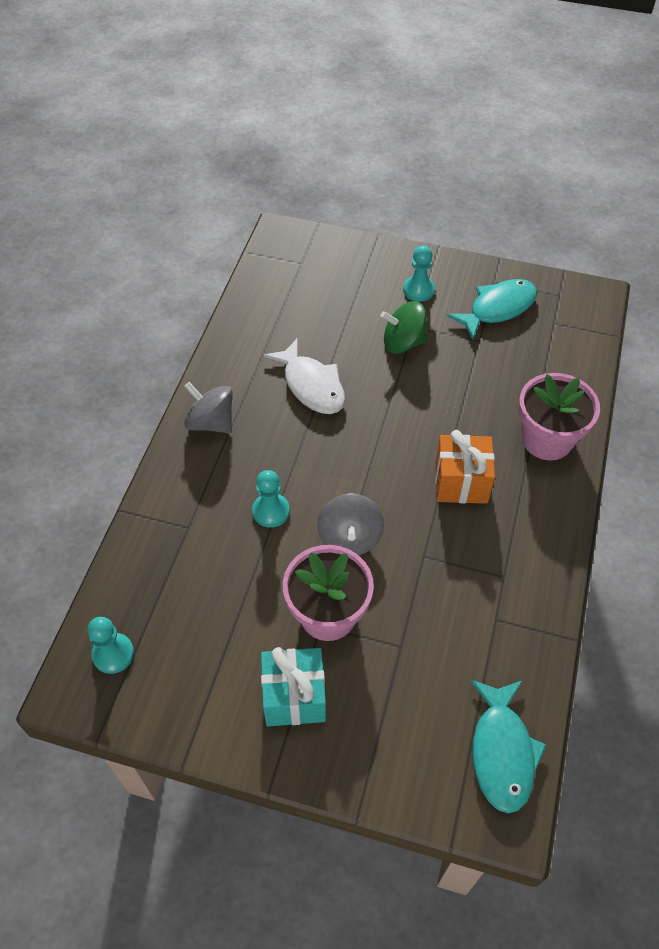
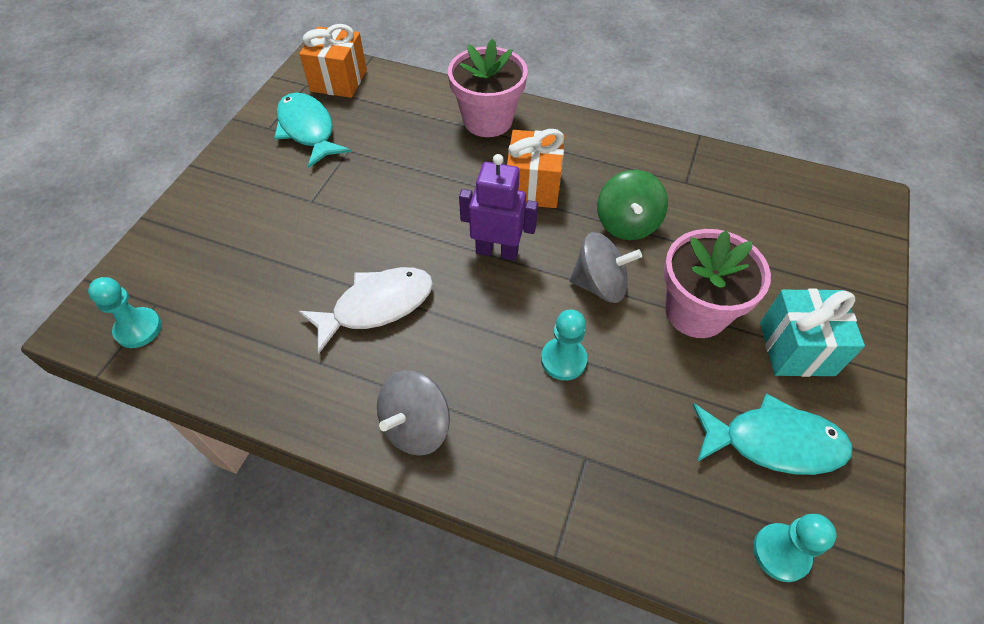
camera: 85 degrees left, 0 degrees up
(377, 459) = (497, 251): none -> purple robot
(403, 342) = (333, 212): green spinning top -> green spinning top (627, 223)
(418, 290) = (254, 190): turquoise pawn -> turquoise pawn (138, 329)
(502, 752) = (813, 195): turquoise fish -> turquoise fish (774, 442)
(572, 317) = (339, 81): none -> orange gift

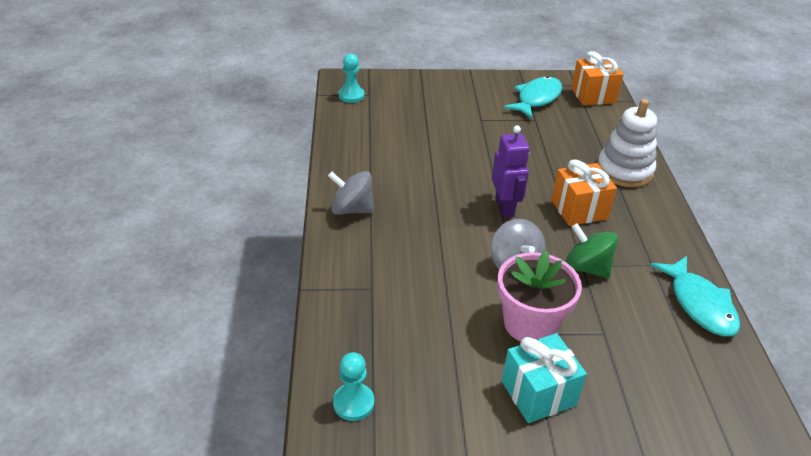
camera: 65 degrees right, 15 degrees down
(377, 306) = (422, 169): white fish -> none
(488, 120) = (624, 170): pink flower pot -> white stacking toy
(563, 360) = (438, 261): turquoise pawn -> none
(627, 223) = (586, 267): green spinning top -> green spinning top turned 60 degrees clockwise
(774, 442) = (440, 388): turquoise fish -> turquoise fish (699, 304)

